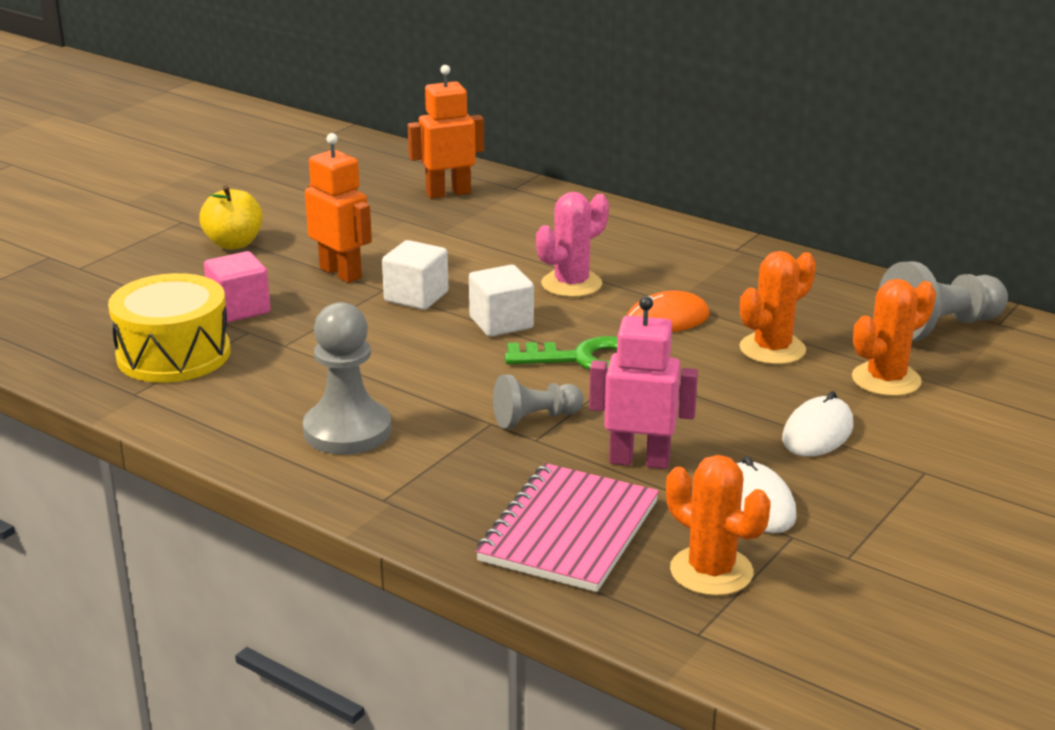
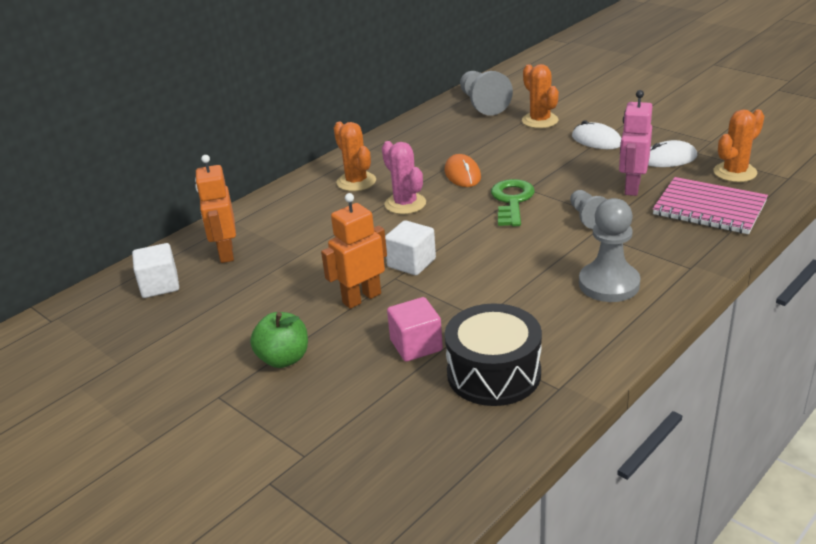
camera: 80 degrees left, 5 degrees up
(173, 354) = (493, 373): yellow drum -> black drum
(234, 243) = (283, 359): yellow apple -> green apple
(501, 323) = (458, 229): white cube -> white cube (160, 285)
(772, 349) = (503, 146): orange cactus -> orange cactus (356, 182)

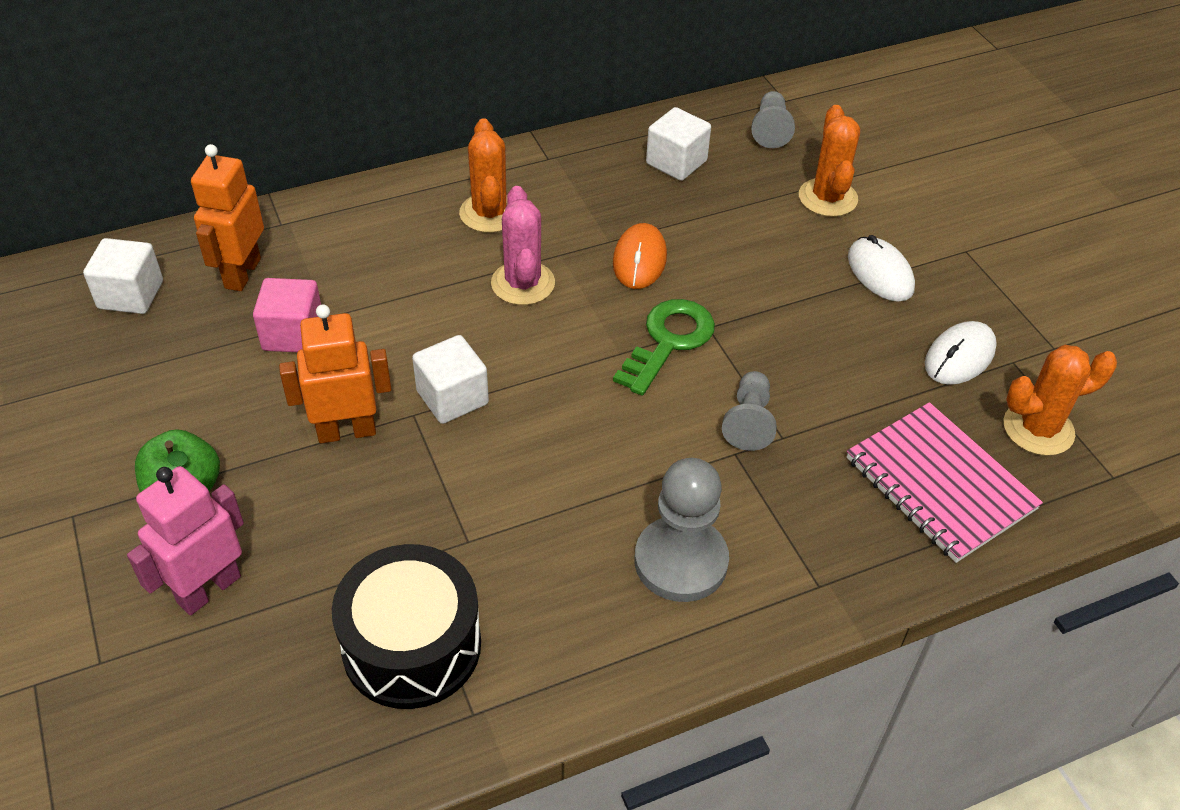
camera: 20 degrees right, 15 degrees up
(416, 345) = (353, 547): pink cube -> pink cube (293, 334)
(443, 131) = (676, 162): none -> white cube
(482, 104) = (770, 130): grey pawn -> grey pawn, size x0.62
(632, 187) = (858, 390): pink robot -> pink robot (208, 589)
(669, 158) = (959, 356): white mouse -> white mouse turned 60 degrees counterclockwise

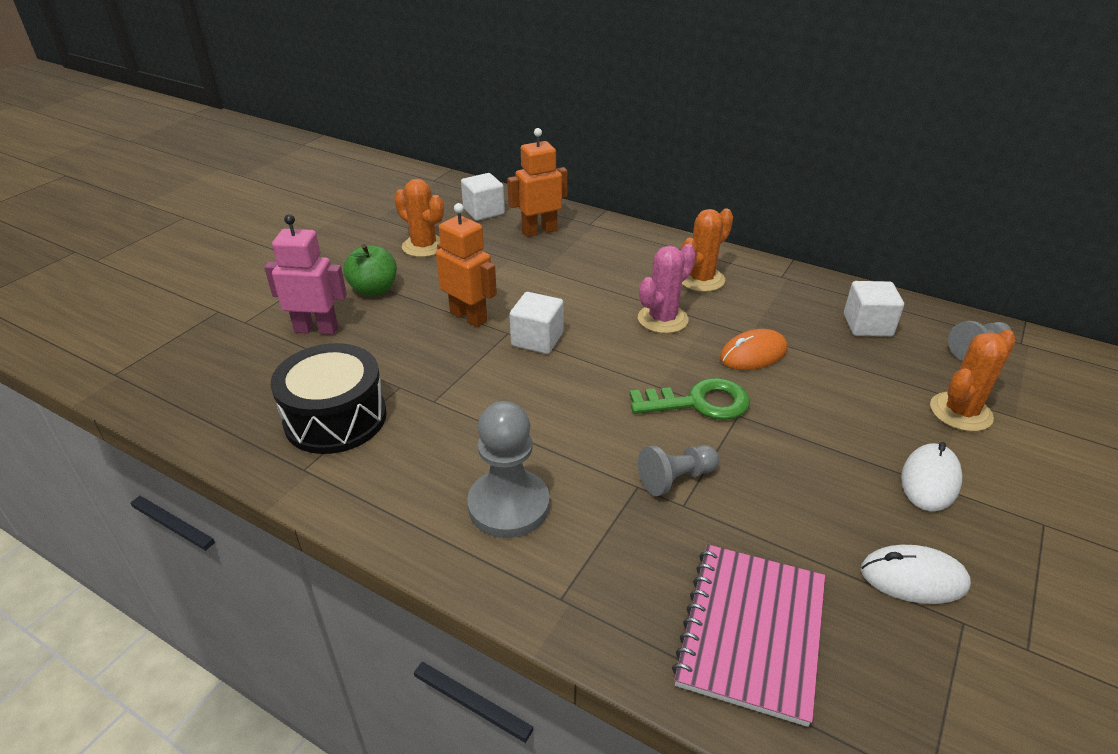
camera: 55 degrees right, 10 degrees down
(293, 334) = (517, 266): pink cube -> none
(1038, 429) = (908, 682): orange cactus -> orange cactus (424, 246)

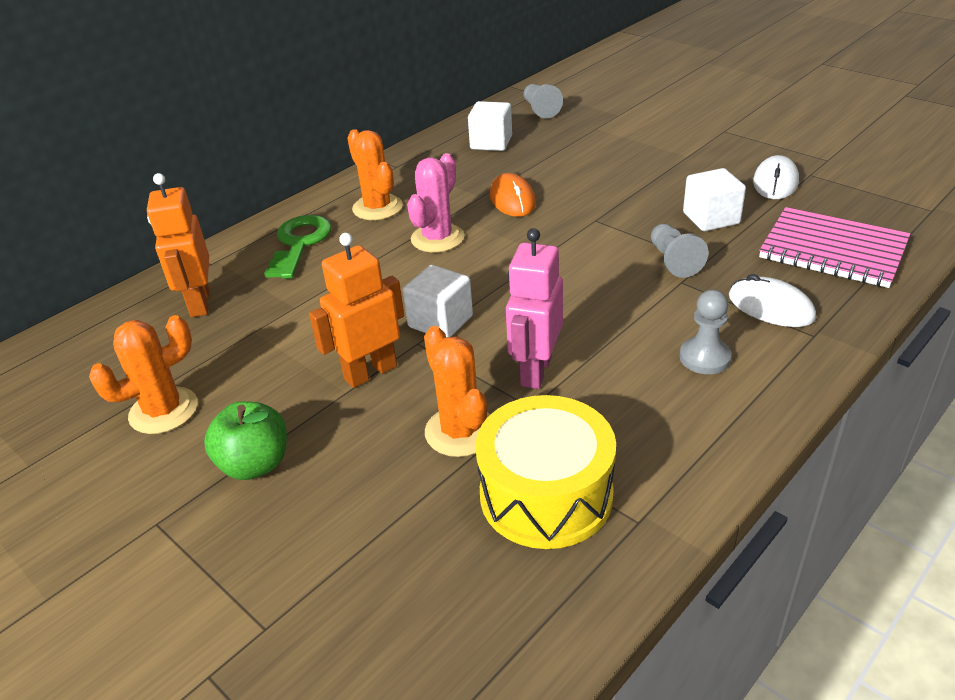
camera: 75 degrees left, 0 degrees up
(316, 329) = (331, 527): pink robot -> pink robot (535, 371)
(335, 418) = (546, 495): black drum -> yellow drum
(484, 211) = (106, 348): white cube -> white cube (711, 218)
(508, 506) = (704, 358): grey pawn -> grey pawn, size x0.62
(662, 319) = (437, 238): pink cactus -> pink cactus turned 60 degrees clockwise
(698, 402) = (575, 236): green key -> green key (299, 243)
(930, 480) = (682, 157): white mouse -> white mouse (770, 307)
(960, 412) = (611, 131): orange cactus -> orange cactus (460, 431)

